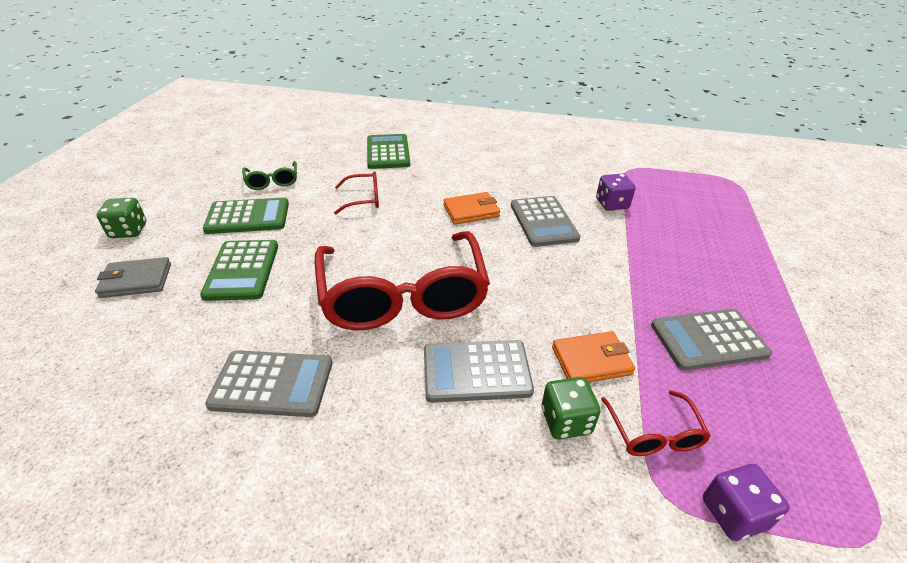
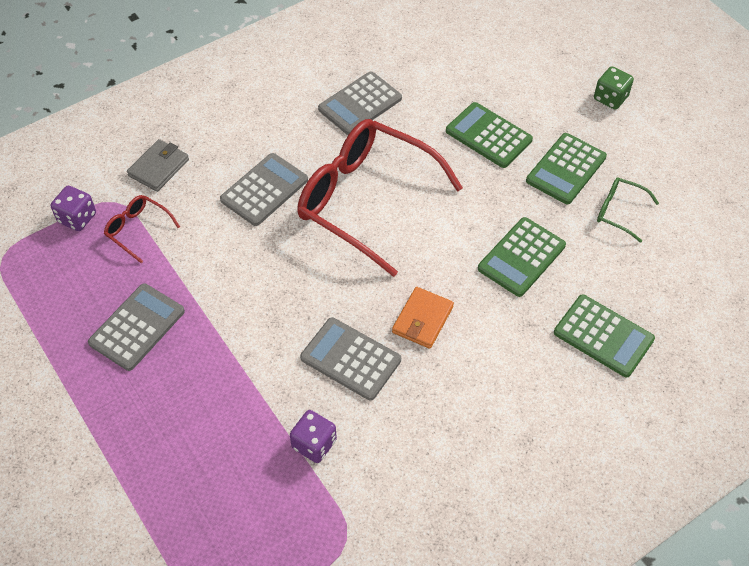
camera: 135 degrees right, 15 degrees up
(136, 281) = (531, 83): grey wallet -> grey wallet (158, 167)
(364, 199) = (521, 257): red glasses -> green calculator
(566, 421) = (190, 201): green dice -> none
(591, 360) = (204, 249): orange wallet -> none

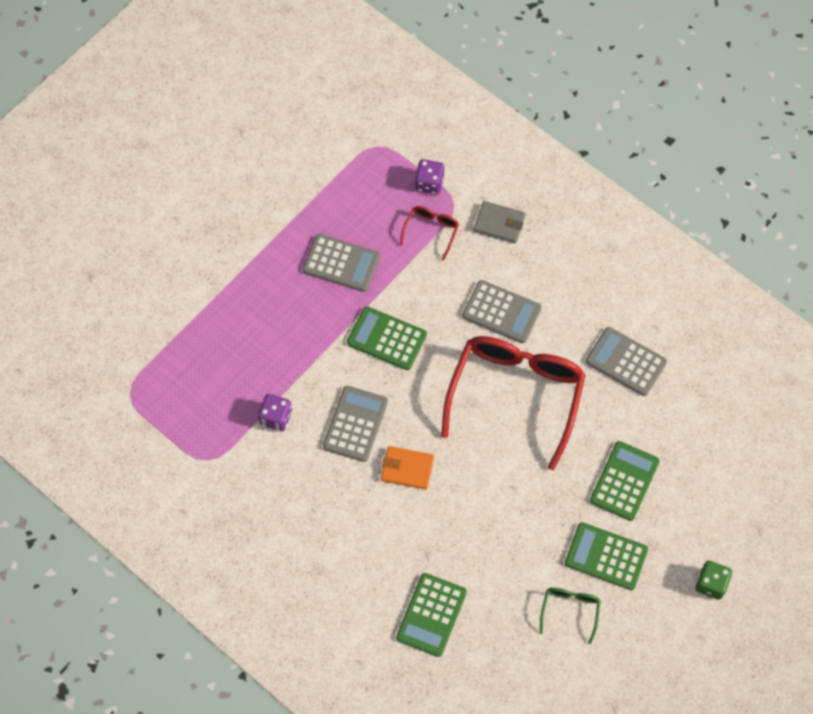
camera: 75 degrees right, 10 degrees up
(521, 257) = (493, 535): green calculator -> green calculator (386, 339)

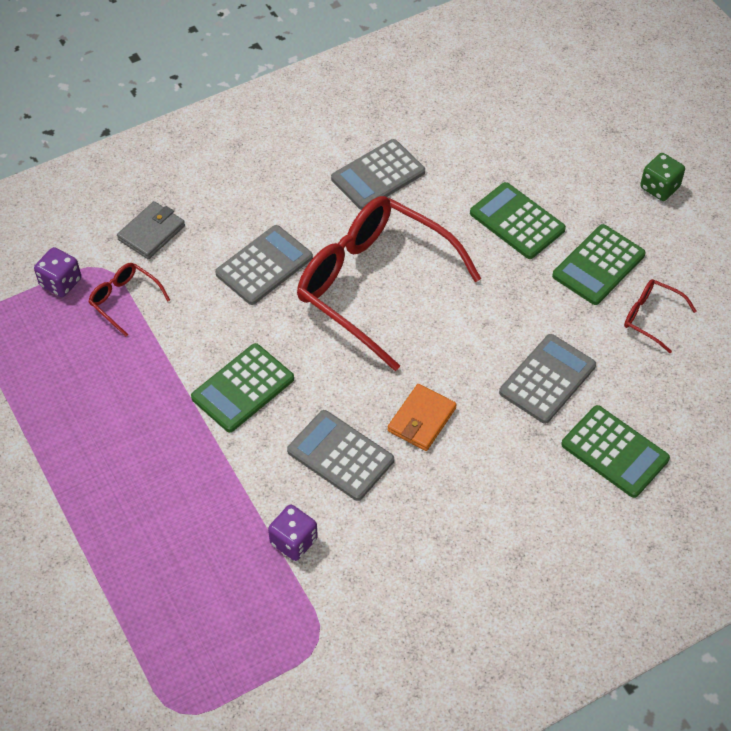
camera: 70 degrees left, 10 degrees down
(341, 263) = (117, 405): grey calculator -> grey calculator (547, 379)
(570, 610) = (651, 317): green glasses -> red glasses

